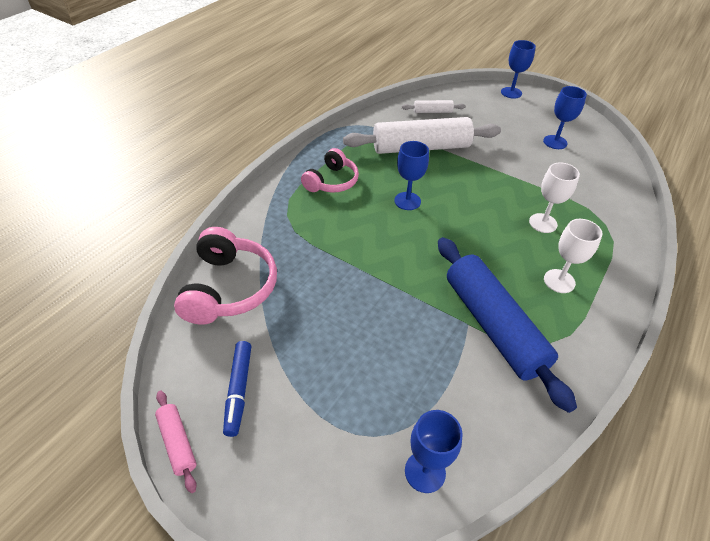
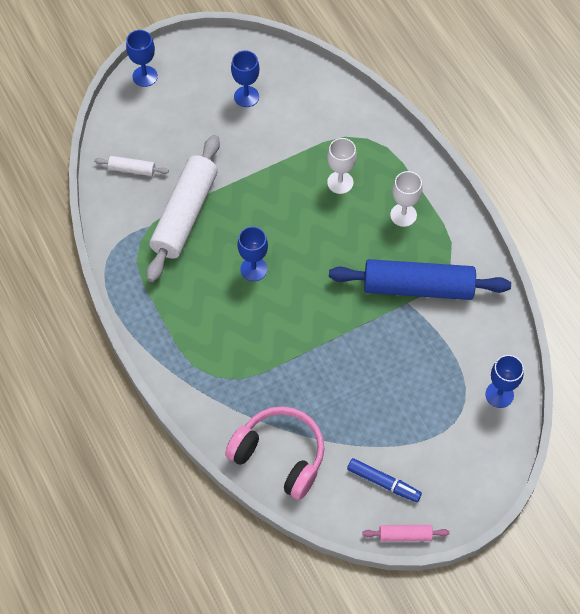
camera: 60 degrees left, 15 degrees up
(332, 181) = (189, 318): pink headphones -> none
(432, 112) = (132, 169): white rolling pin -> white rolling pin turned 75 degrees clockwise

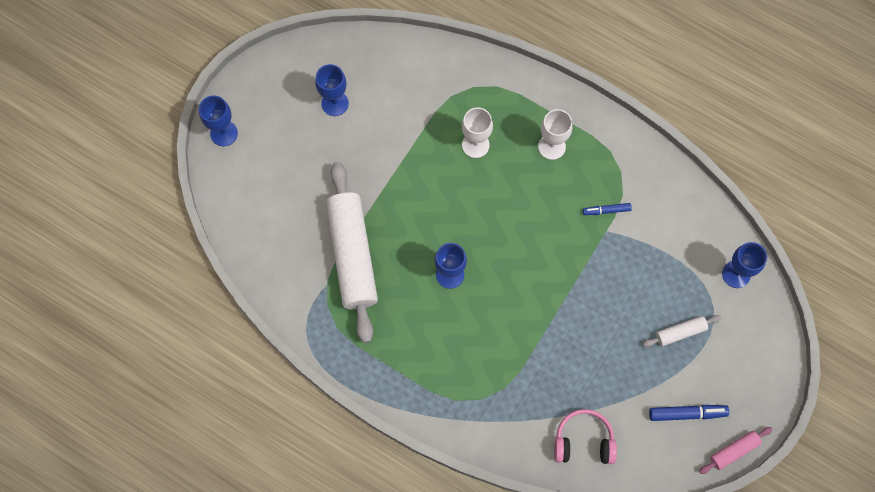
camera: 30 degrees left, 10 degrees up
(132, 169) = (273, 236): white rolling pin -> white rolling pin (680, 332)
(279, 456) = (583, 441): pink headphones -> pink headphones, size x0.66
(418, 287) = (606, 210): blue rolling pin -> blue marker

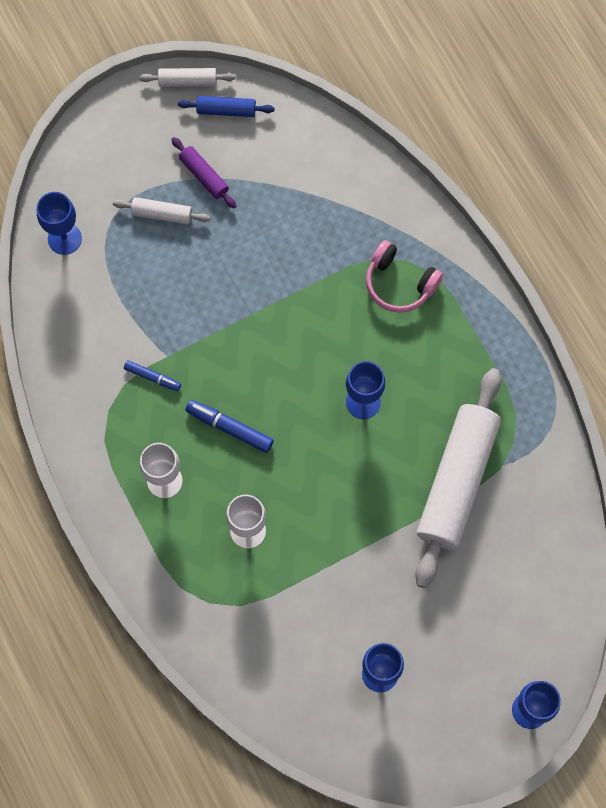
camera: 150 degrees left, 0 degrees up
(583, 441) = (327, 167): pink headphones -> pink headphones (399, 283)
(670, 380) = (204, 176): none -> purple rolling pin
(687, 413) = (209, 137): blue marker -> blue marker (229, 428)
(689, 444) = (226, 110): none -> blue rolling pin
(734, 451) = (187, 81): pink rolling pin -> white rolling pin

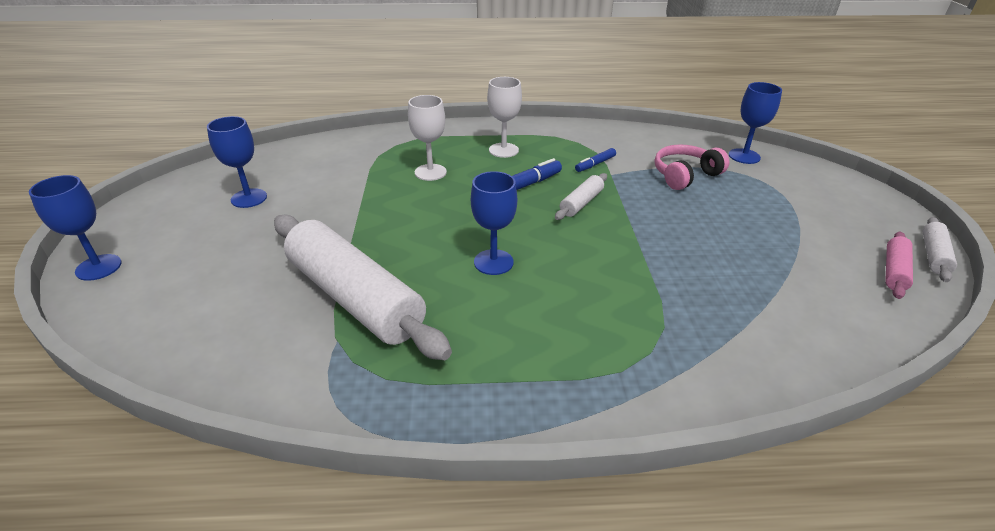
camera: 115 degrees right, 35 degrees down
(162, 214) = (759, 203): white rolling pin -> white rolling pin (581, 203)
(204, 176) = (802, 236): purple rolling pin -> none
(226, 110) = (894, 271): blue rolling pin -> pink rolling pin
(399, 283) = (621, 334): pink headphones -> pink headphones (685, 175)

